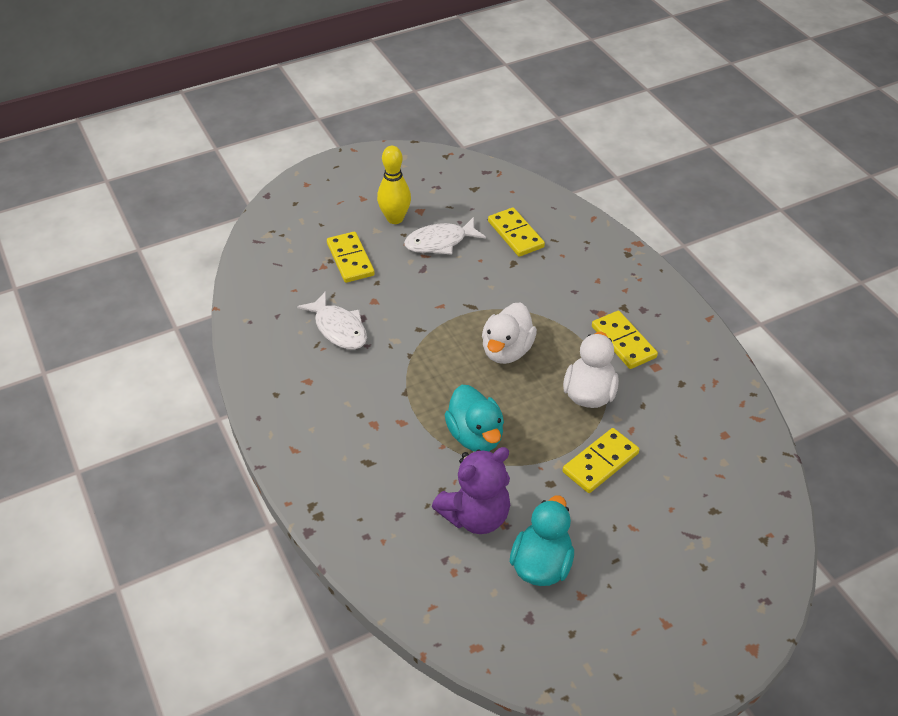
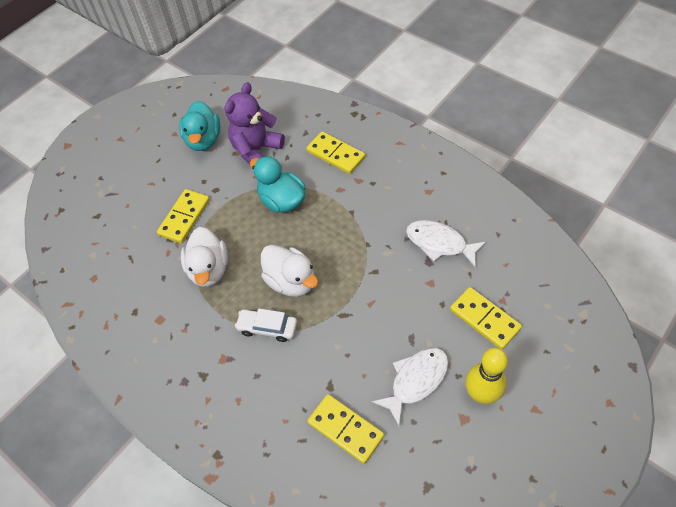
camera: 160 degrees right, 10 degrees up
(507, 350) = (291, 281): white duck -> white duck turned 135 degrees clockwise
(548, 321) = (267, 328): none -> white car
(623, 342) = (193, 334): yellow domino -> yellow domino (335, 154)

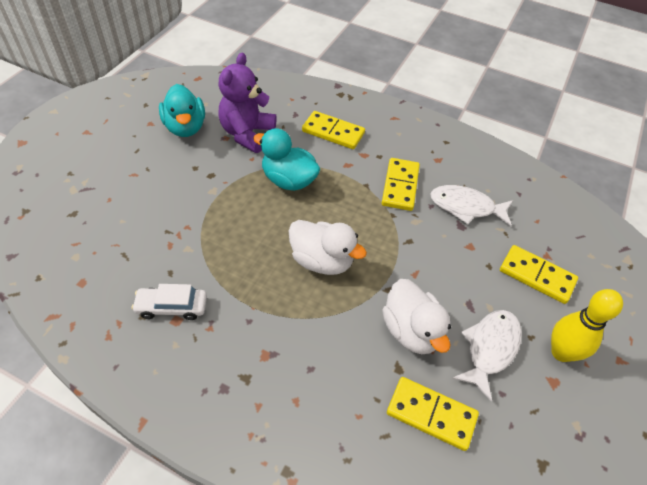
camera: 20 degrees left, 5 degrees down
(184, 217) = (181, 206): yellow domino -> yellow domino (400, 186)
(209, 269) = (224, 258): white duck -> white duck (411, 331)
(267, 328) = (309, 313): white car -> white car (172, 307)

